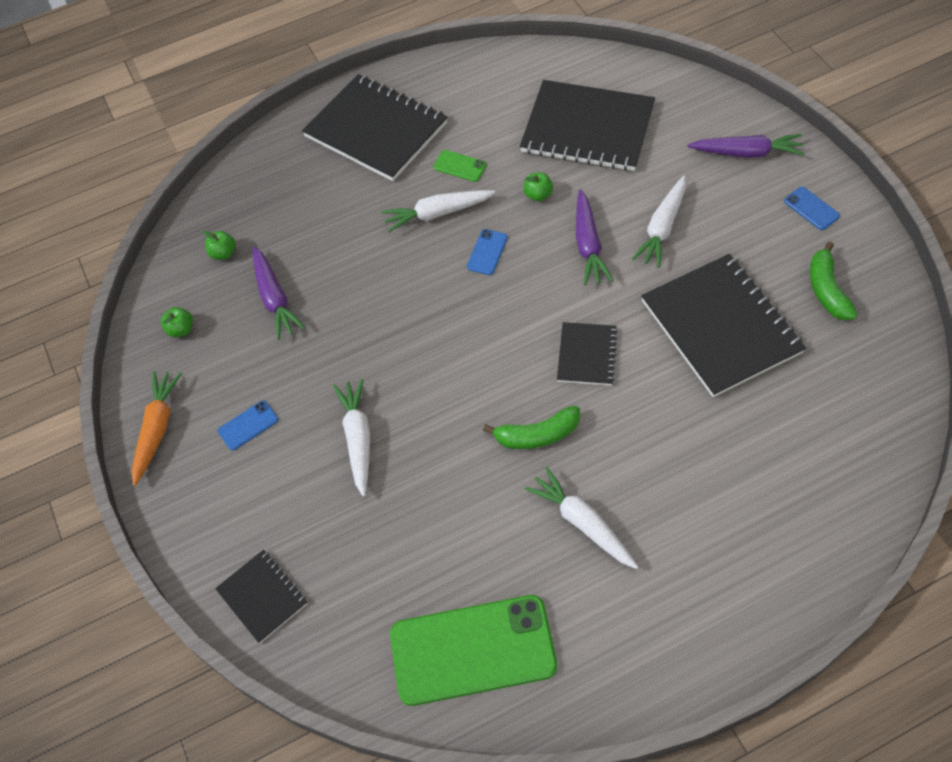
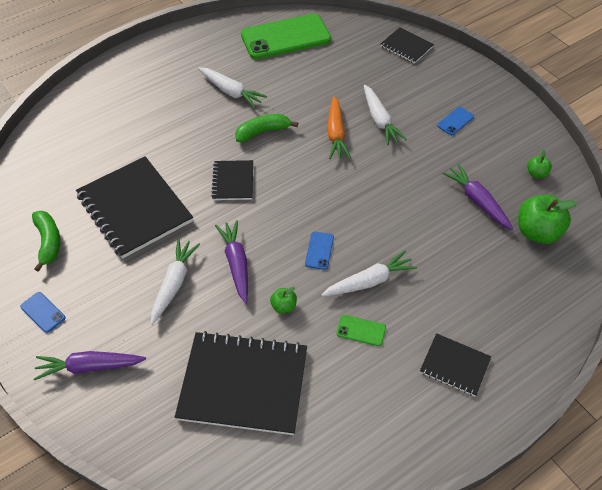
camera: 165 degrees right, 5 degrees down
(157, 429) = (514, 114): orange carrot -> orange carrot (336, 133)
(223, 253) = (537, 232): green apple -> green apple, size x2.01
(376, 130) = (454, 365): black notebook -> black notebook, size x0.51

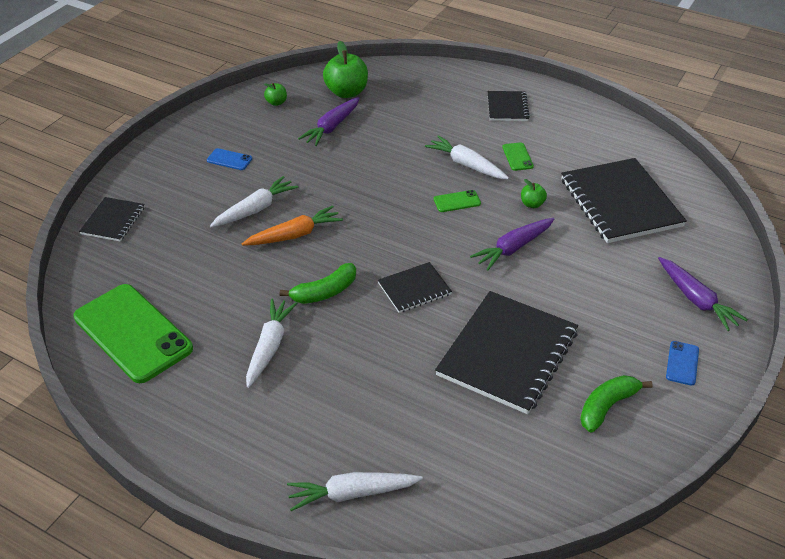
camera: 115 degrees left, 10 degrees down
(174, 284) = (569, 281): white carrot -> white carrot (352, 493)
(263, 132) = (324, 292): green banana -> green banana turned 75 degrees counterclockwise
(319, 250) = (457, 201): blue phone -> green phone

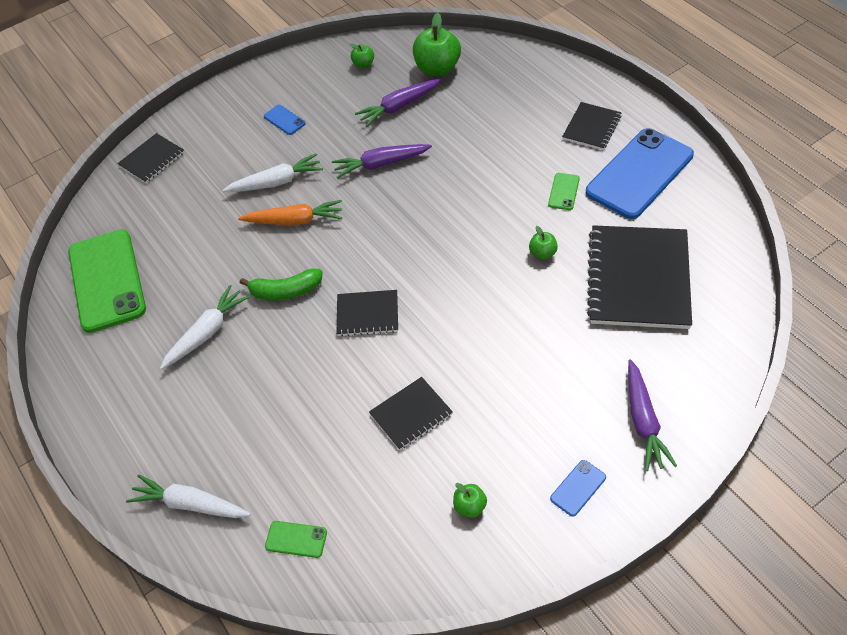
camera: 30 degrees right, 10 degrees up
(457, 201) = (468, 228): green phone -> green phone (296, 539)
(466, 165) = (505, 187): white carrot -> none
(507, 353) = (411, 414): black notebook -> black notebook, size x0.51
(513, 248) = (491, 299): purple carrot -> purple carrot (381, 164)
(568, 131) = (639, 173): none -> blue phone
(607, 406) = (470, 506): green banana -> green apple

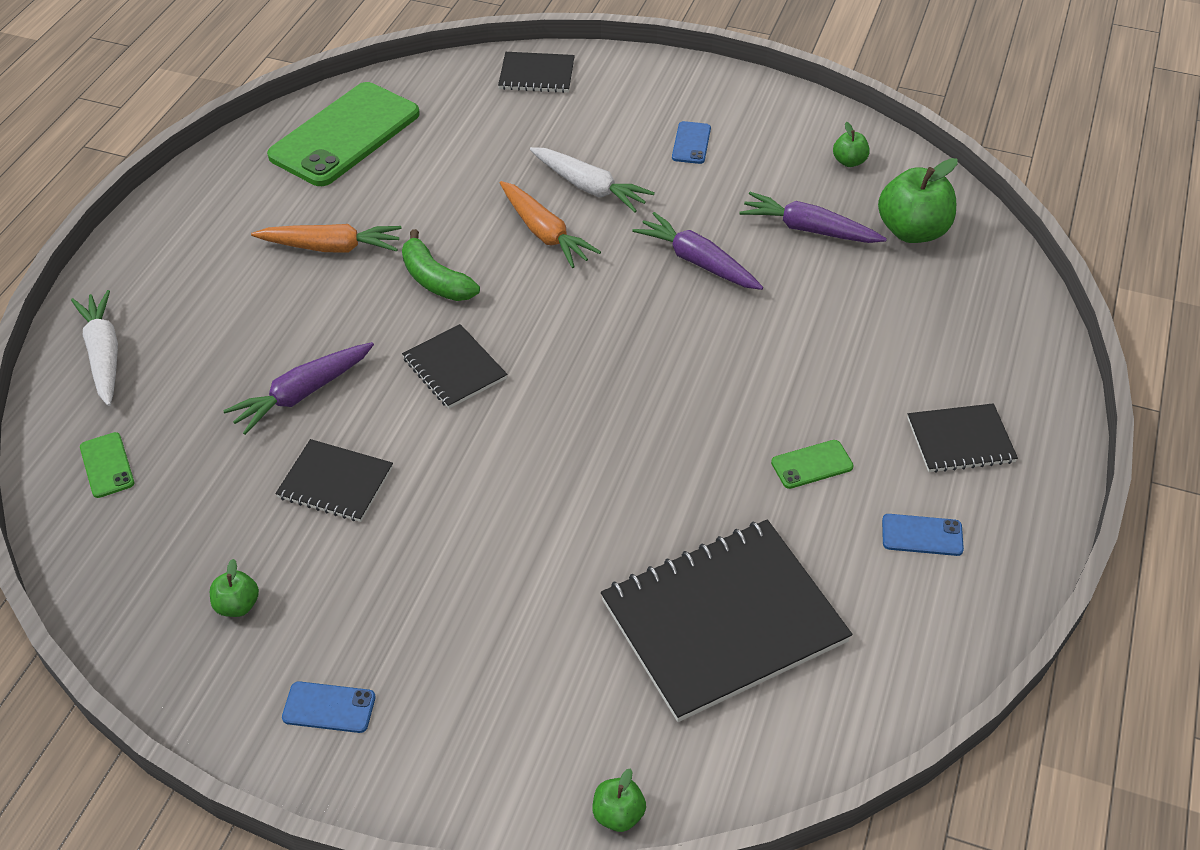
camera: 50 degrees right, 5 degrees down
(206, 333) = (331, 247): white carrot -> orange carrot
(542, 253) = (684, 492): green apple -> green apple (618, 814)
(639, 173) = (922, 535): blue phone -> blue phone, size x0.41
(643, 421) = (481, 735): purple carrot -> purple carrot (303, 394)

